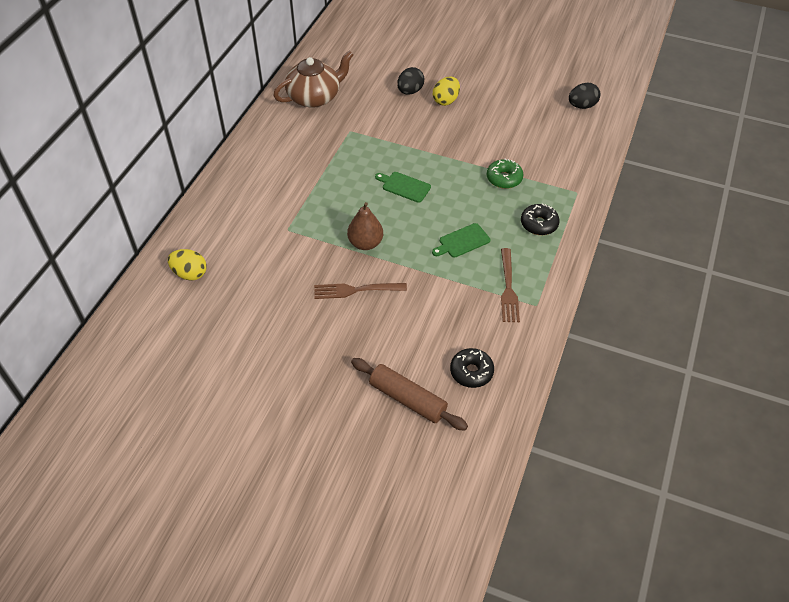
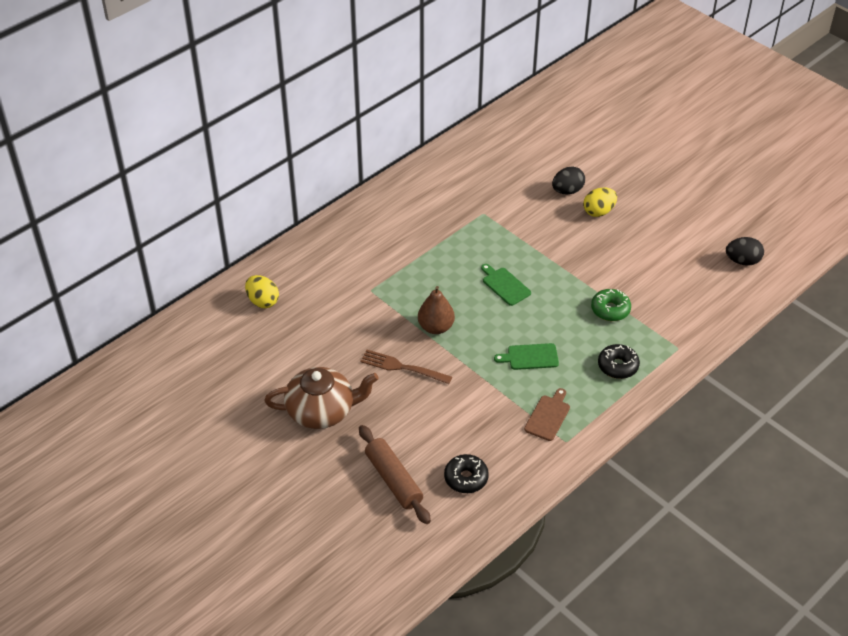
camera: 25 degrees right, 5 degrees down
(314, 97) = (467, 168): brown teapot -> brown teapot (322, 411)
(508, 288) = (548, 416): brown fork -> brown cutting board

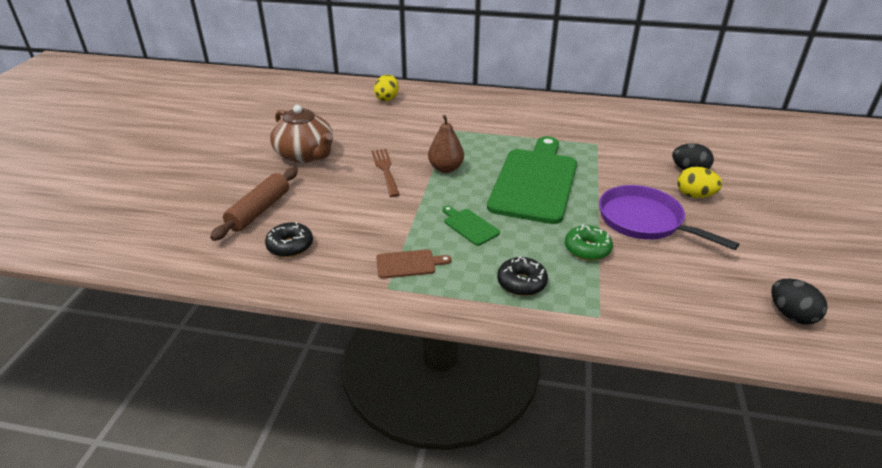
camera: 55 degrees right, 10 degrees down
(505, 285) = (534, 182): green cutting board -> green cutting board, size x2.43
(604, 259) = (644, 221): none -> purple pan

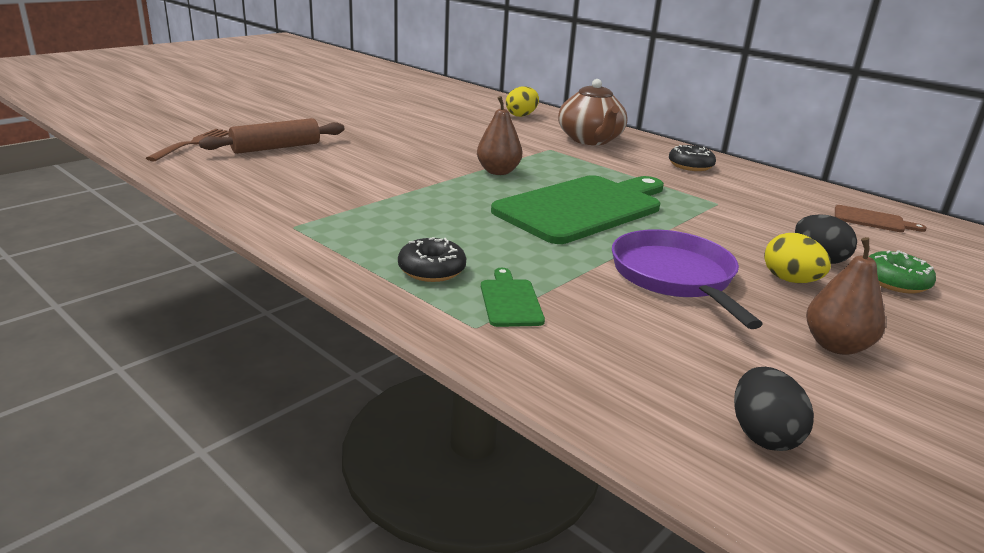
camera: 30 degrees right, 10 degrees down
(290, 246) = (260, 174): black donut -> black donut (690, 166)
(305, 155) = (378, 128): brown teapot -> brown teapot (590, 140)
(385, 170) = (434, 156): brown fork -> brown fork (193, 144)
(409, 264) = (341, 218): brown cutting board -> brown cutting board (872, 220)
(469, 226) = (450, 214): green cutting board -> green cutting board (510, 301)
(587, 249) = (556, 273): green donut -> green donut (895, 282)
(758, 236) = (836, 346): none -> brown pear

